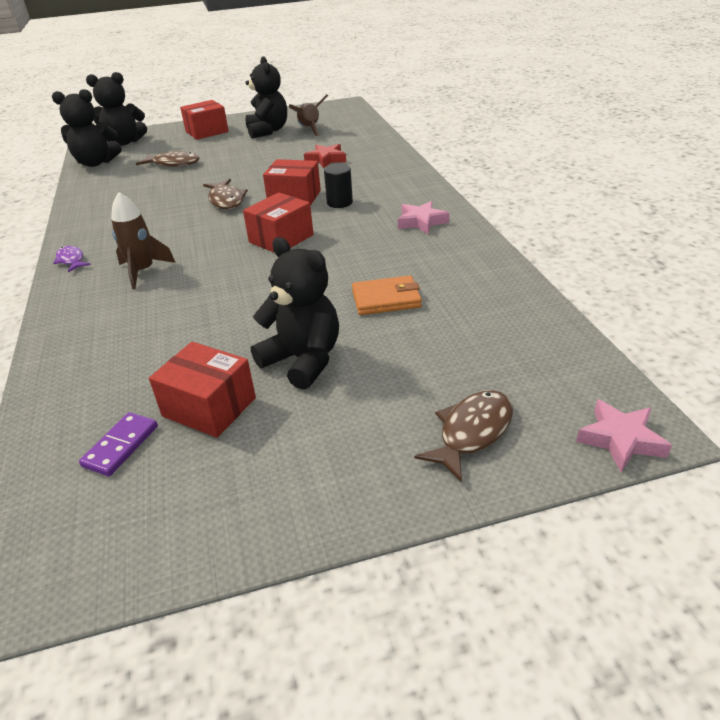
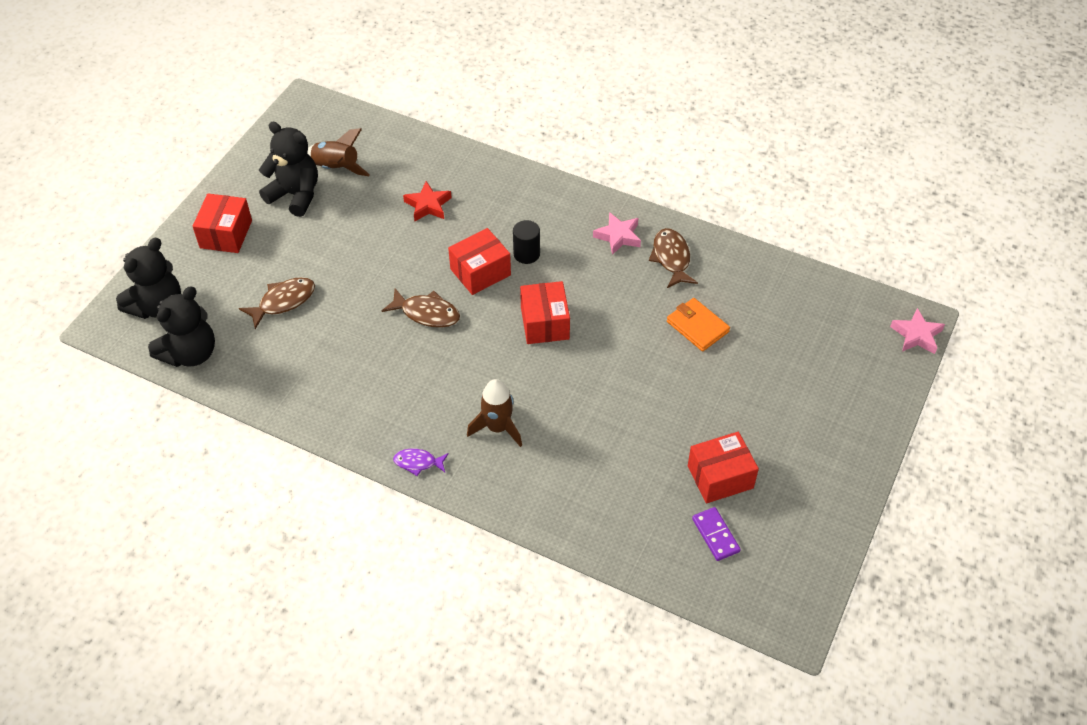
camera: 50 degrees left, 15 degrees up
(303, 360) = (720, 408): black teddy bear -> none
(386, 299) = (697, 327): orange wallet -> orange wallet turned 75 degrees counterclockwise
(472, 432) = (857, 383): brown fish -> brown fish (671, 258)

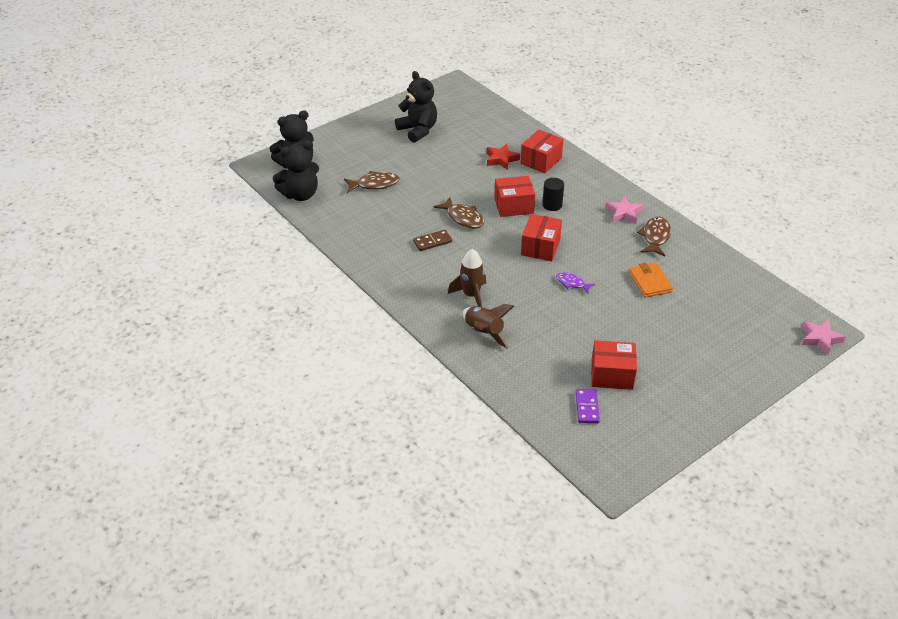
camera: 25 degrees right, 10 degrees down
(226, 234) = (361, 139): red box -> red box (541, 161)
(336, 168) = (453, 123): brown rocket -> brown rocket (484, 333)
(407, 365) = (432, 242): none -> brown domino
(418, 462) = (406, 297): purple fish -> purple fish (572, 283)

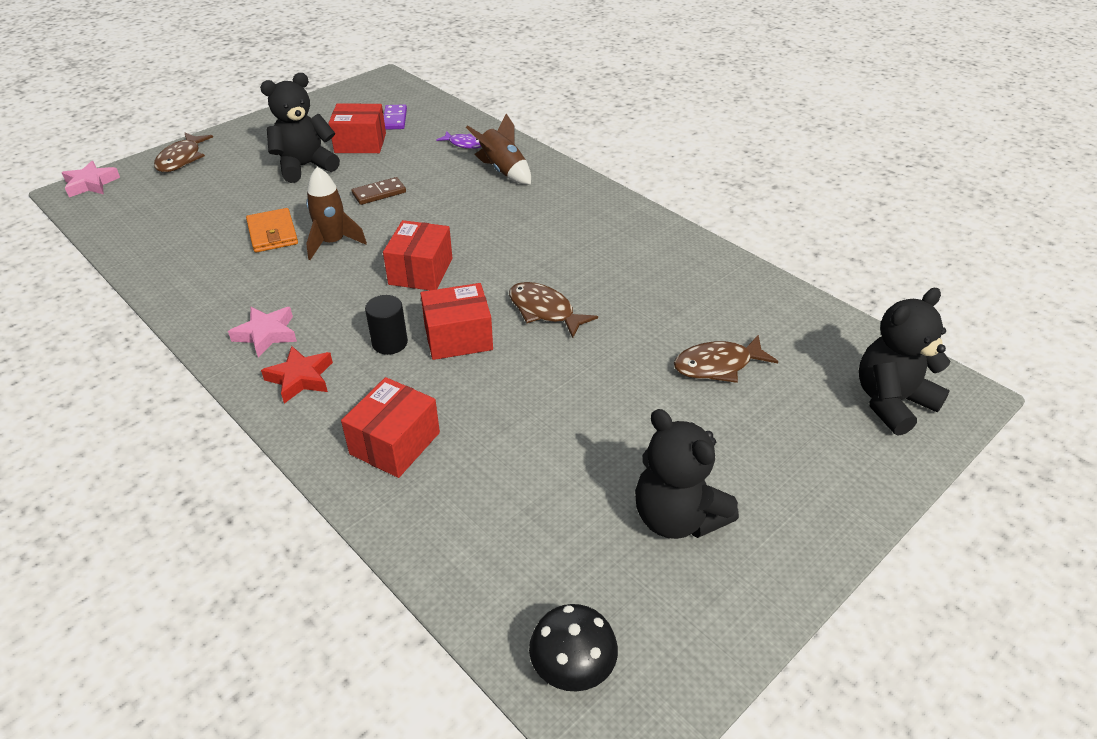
camera: 175 degrees right, 0 degrees up
(300, 194) = (839, 337): black teddy bear -> black teddy bear (305, 166)
(432, 242) = (587, 270): brown domino -> brown domino (379, 193)
(468, 97) = (572, 667): none -> black mushroom
(471, 295) = (522, 206): brown rocket -> brown rocket (333, 243)
(501, 159) = (479, 441): red star -> red star (300, 378)
(572, 283) = (383, 226): purple fish -> purple fish (463, 144)
(655, 237) = (232, 296): brown fish -> brown fish (181, 159)

